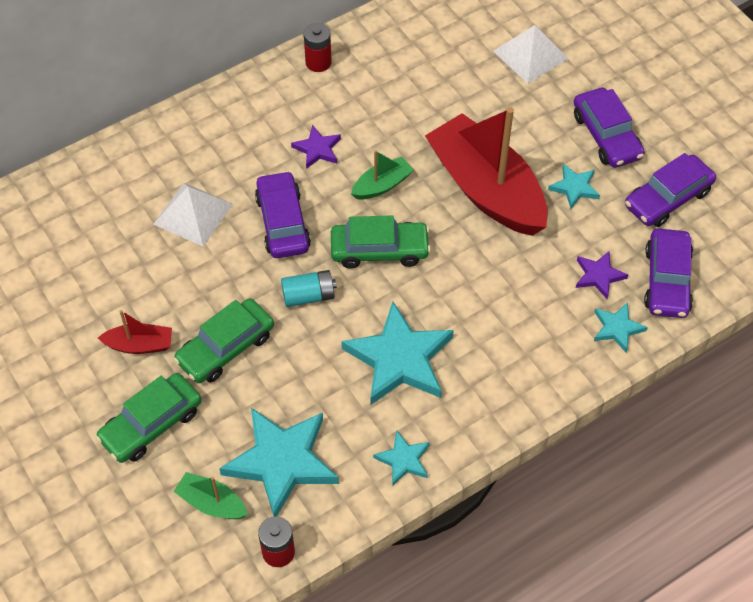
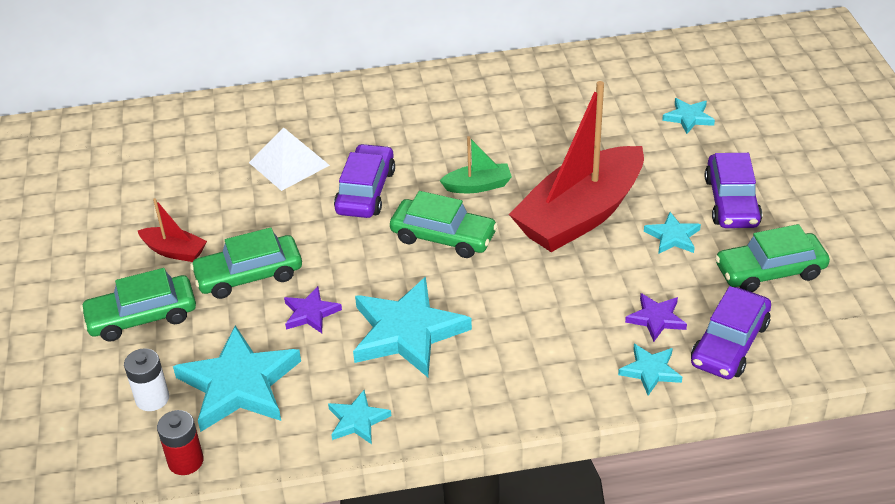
camera: 25 degrees right, 15 degrees down
(212, 503) = (152, 398): green boat -> white battery
(309, 296) = (352, 255): turquoise battery -> none
(317, 149) = (434, 143): purple star -> purple star (310, 313)
(318, 62) = (476, 78): red battery -> none
(486, 189) = (580, 215): red boat -> red boat turned 120 degrees counterclockwise
(530, 54) = (688, 118): white pyramid -> turquoise star
(667, 198) = (770, 271): purple car -> green car

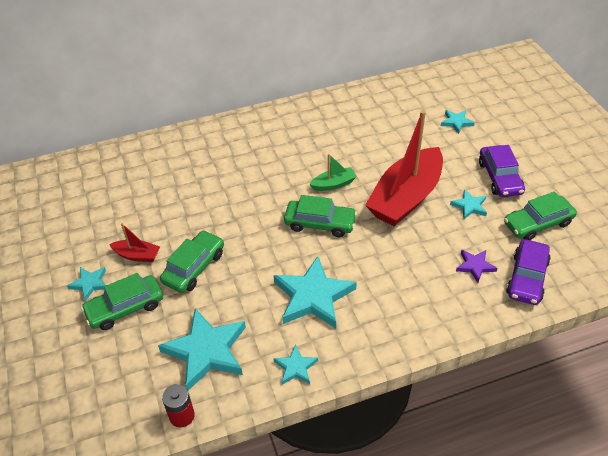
camera: 10 degrees left, 5 degrees up
(152, 398) = (147, 370): white battery -> none
(249, 275) = (194, 267): green car -> green car turned 150 degrees clockwise
(289, 164) = (202, 182): white pyramid -> none
(310, 313) = (243, 290): purple star -> none
(365, 191) = (259, 196): purple car -> none
(650, 371) = (481, 304): turquoise star -> turquoise star (90, 283)

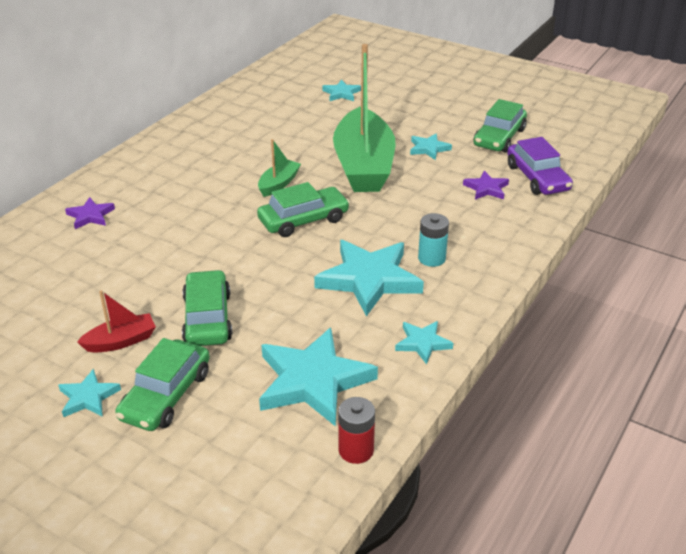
camera: 40 degrees left, 10 degrees down
(203, 152) = (90, 216): none -> purple star
(371, 304) = (431, 258): none -> turquoise battery
(406, 197) = (363, 165): red boat -> green boat
(500, 177) = (429, 118): purple car -> none

